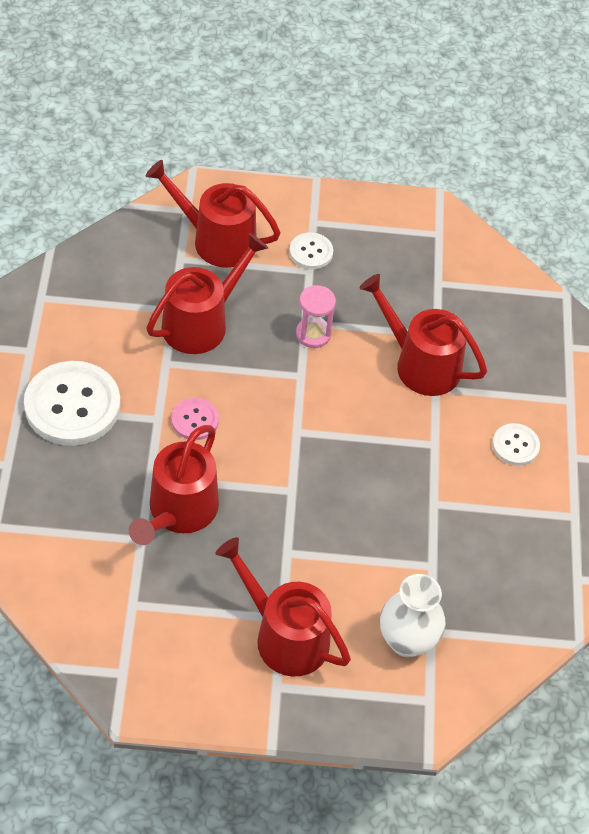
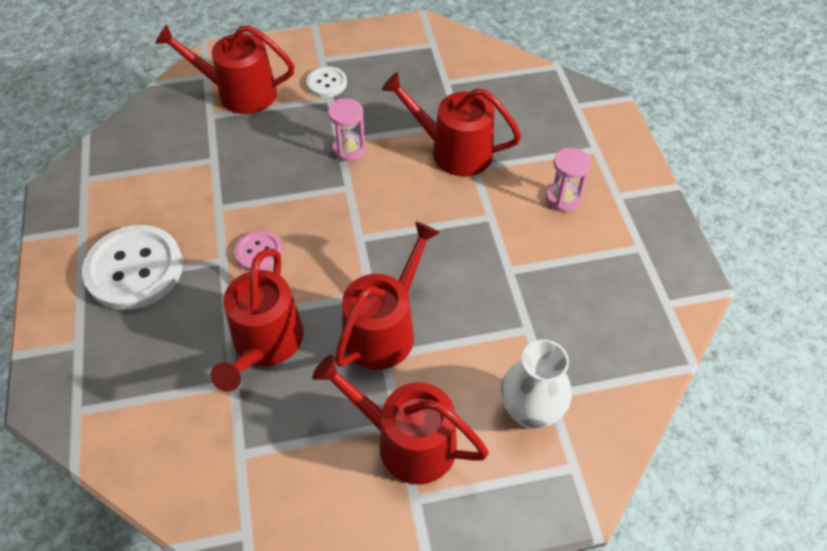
camera: 10 degrees left, 0 degrees up
(201, 323) = (243, 165): red watering can -> red watering can (384, 330)
(515, 445) = (563, 199): white button -> pink hourglass

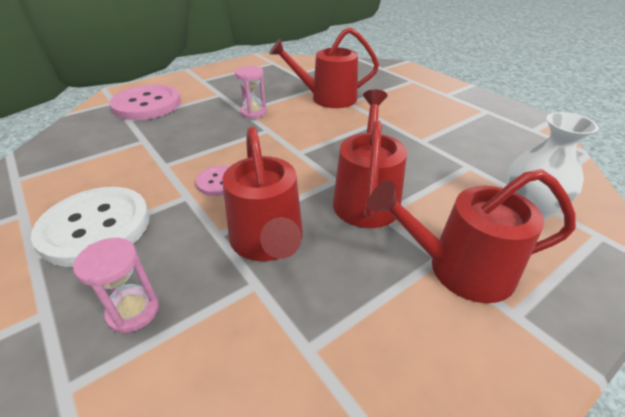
camera: 25 degrees left, 15 degrees down
(239, 93) = (147, 104): red watering can -> pink button
(327, 83) = (213, 88): white button -> none
(563, 199) = (418, 102): pink hourglass -> pink hourglass (133, 311)

